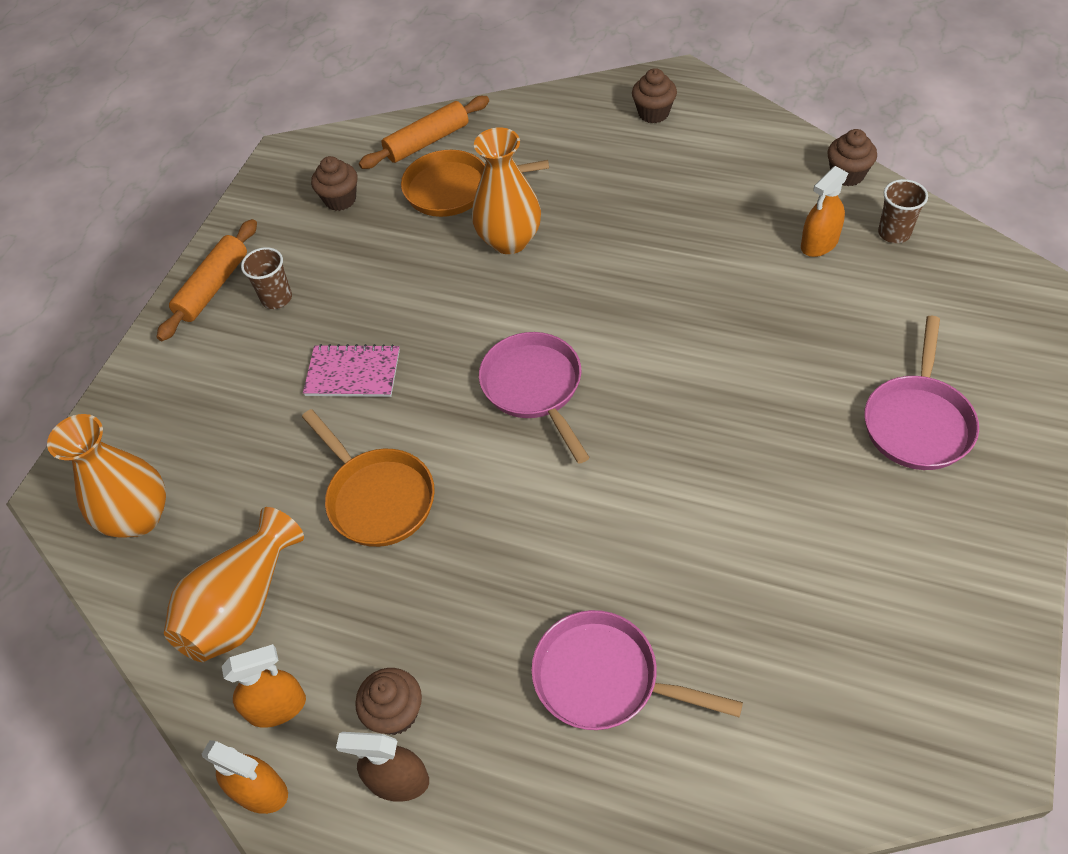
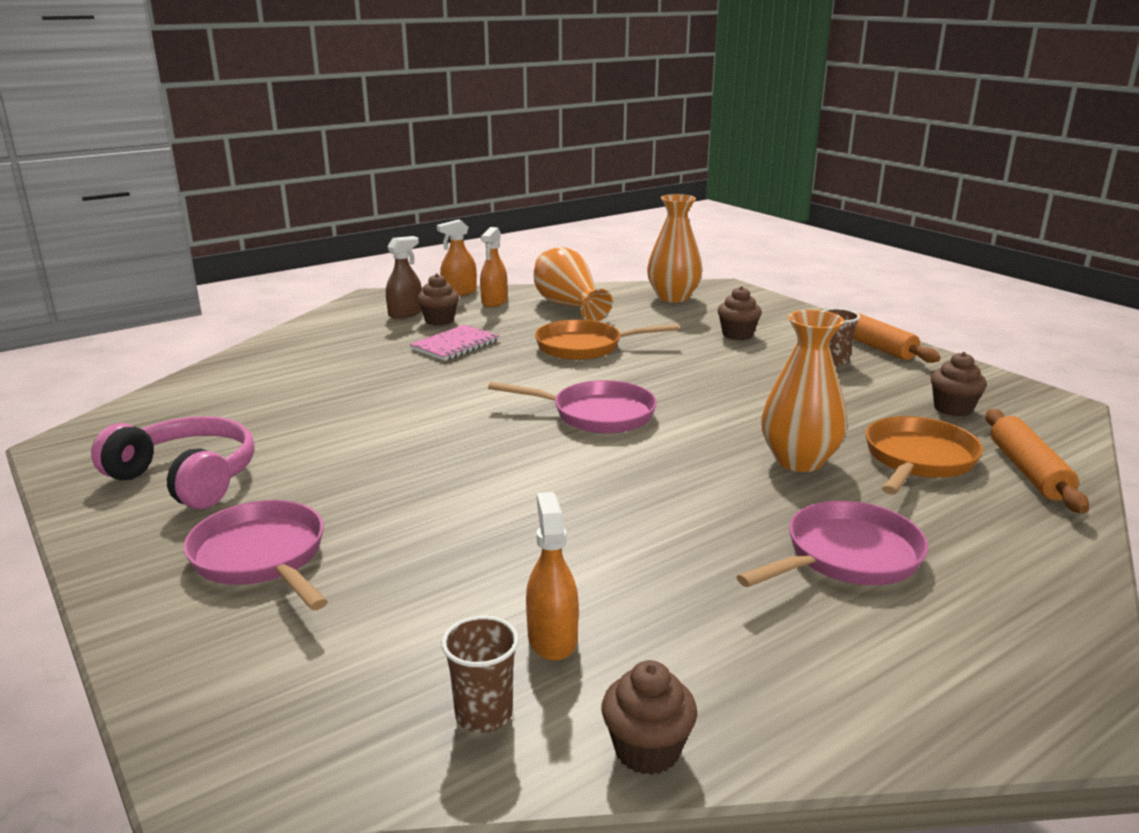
camera: 120 degrees right, 30 degrees down
(353, 373) = (711, 365): pink notebook -> pink notebook (455, 345)
(604, 678) = (350, 365): pink pan -> pink pan (847, 557)
(653, 113) = (976, 643): brown cupcake -> brown cupcake (737, 335)
(910, 575) = (187, 478): none -> pink headphones

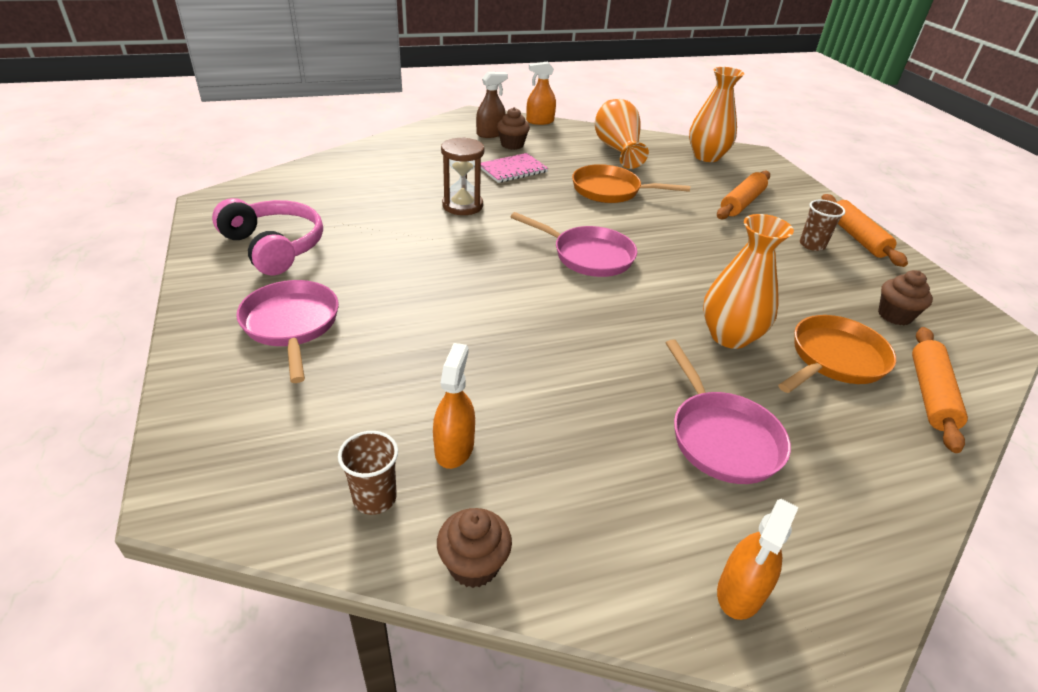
camera: 15 degrees right, 15 degrees up
(414, 391) = (462, 205): none -> brown hourglass
(494, 301) = (562, 135): orange spray bottle -> orange spray bottle (740, 591)
(737, 335) = (742, 203): brown cupcake -> orange rolling pin
(847, 557) = (721, 437): pink pan -> pink pan turned 90 degrees clockwise

